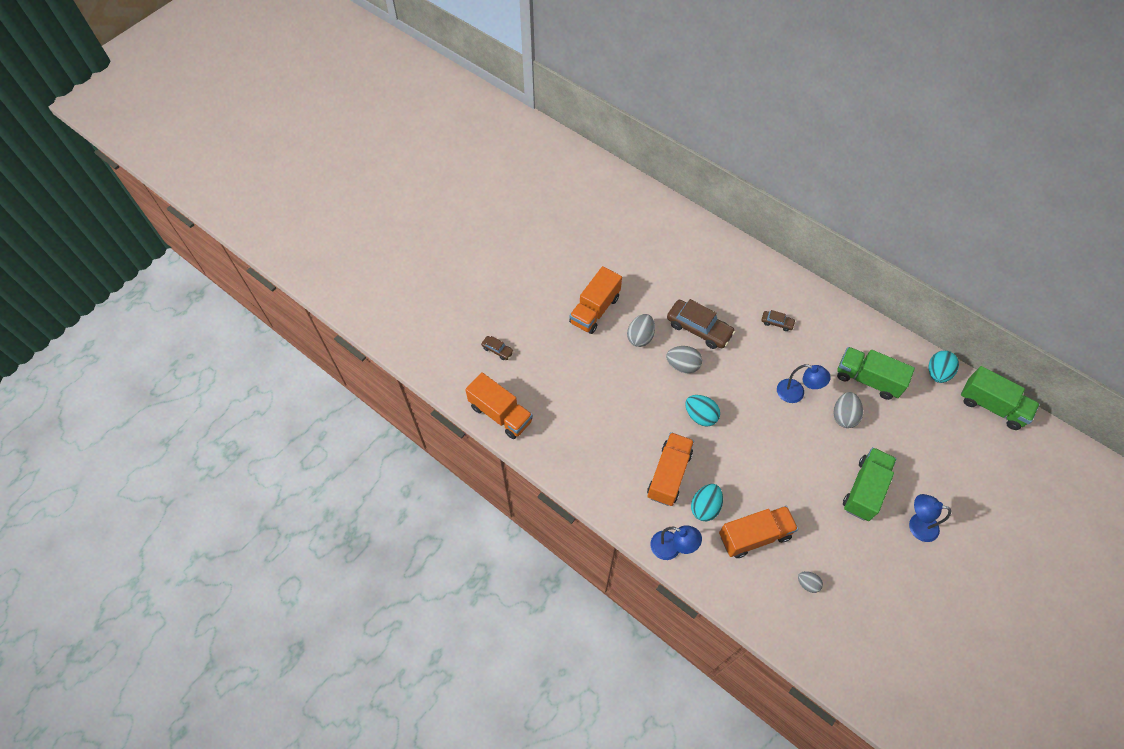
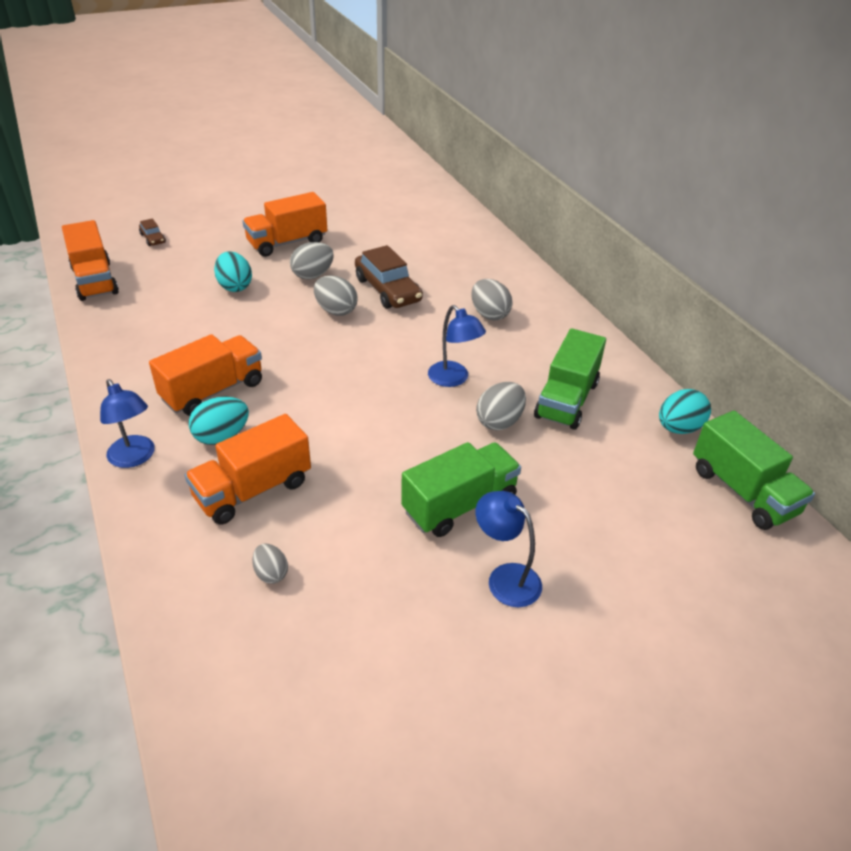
camera: 25 degrees right, 20 degrees down
(700, 416) = (310, 356): turquoise egg -> turquoise egg (235, 286)
(754, 536) = (253, 490): orange truck -> orange truck turned 135 degrees clockwise
(777, 323) = (489, 314): brown car -> grey egg
(867, 379) = (566, 400): green truck -> green truck turned 120 degrees counterclockwise

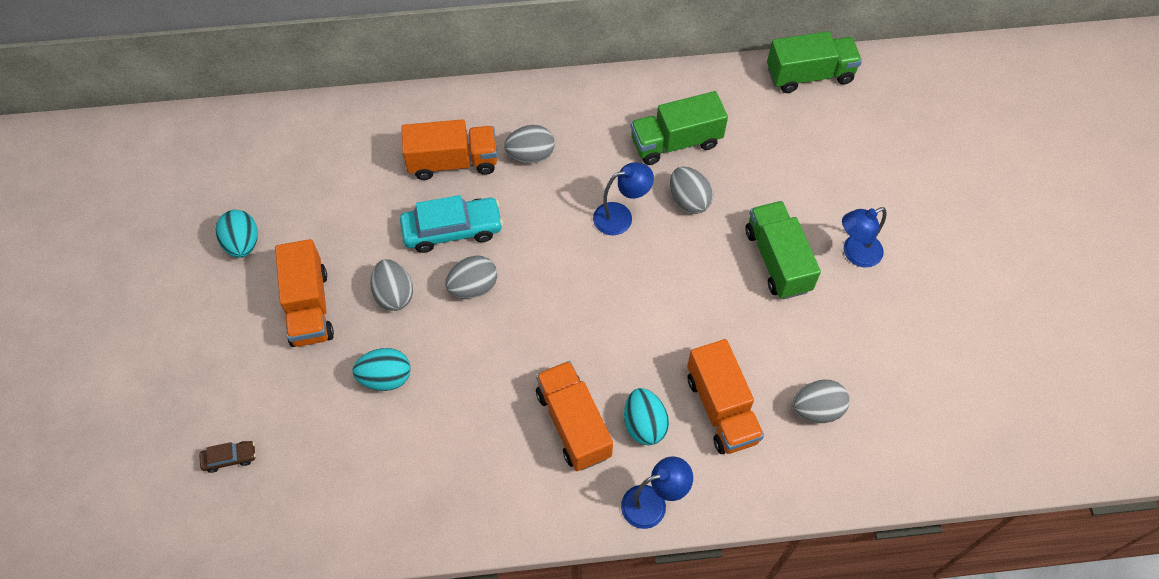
camera: 70 degrees left, 20 degrees up
(95, 280) = (309, 533): orange truck -> orange truck (453, 162)
(271, 573) = (816, 409): grey egg -> grey egg, size x1.62
(387, 290) = (452, 230): brown car -> turquoise car
(566, 400) = (676, 142): green truck -> green truck turned 120 degrees clockwise
(678, 428) = (733, 81): turquoise egg -> turquoise egg (242, 243)

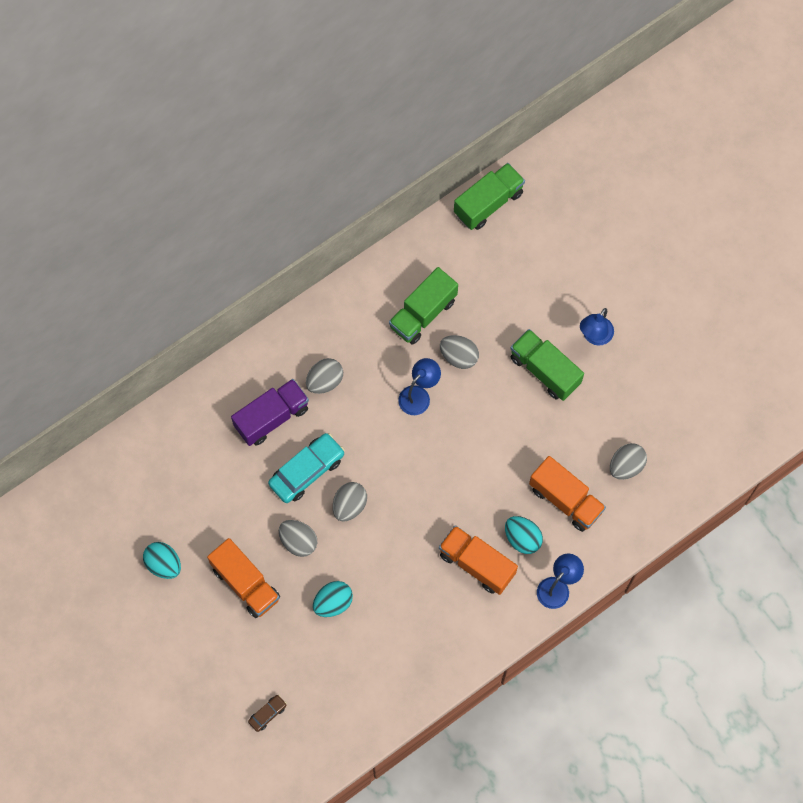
camera: 30 degrees left, 10 degrees up
(453, 162) = (272, 417): orange truck -> purple truck

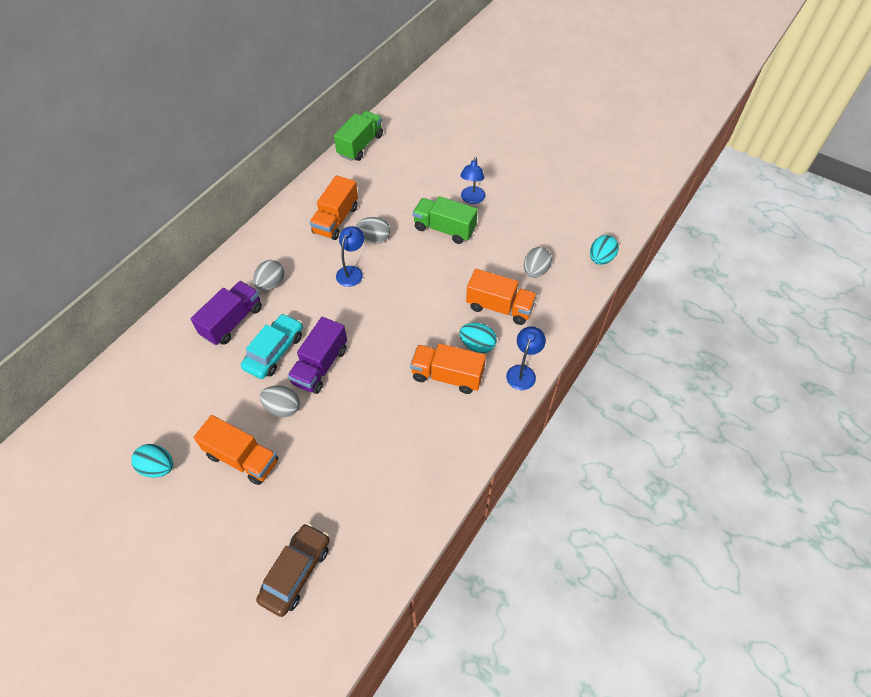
camera: 20 degrees left, 15 degrees down
(267, 714) = (296, 572): brown car -> brown car, size x2.04
(333, 602) = (330, 448): turquoise egg -> turquoise egg (601, 259)
(349, 505) = (320, 366): grey egg -> purple truck
(423, 313) = (336, 220): green truck -> orange truck

